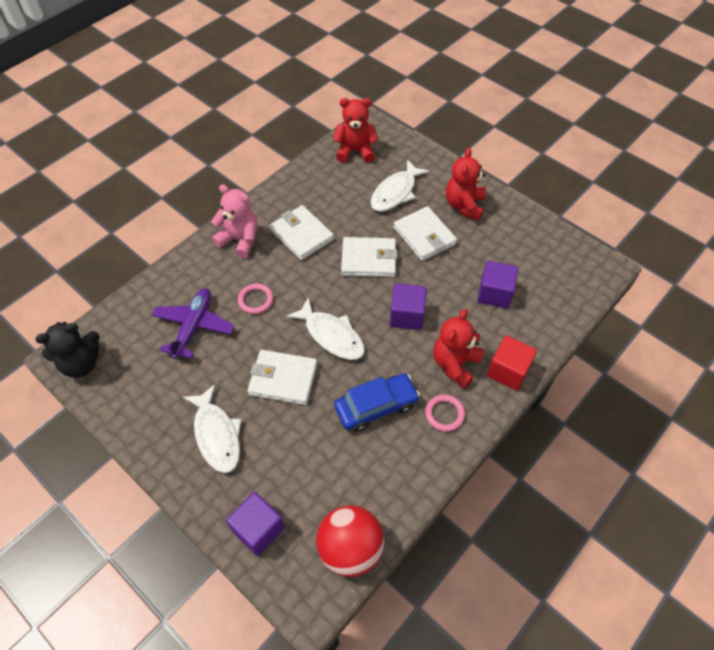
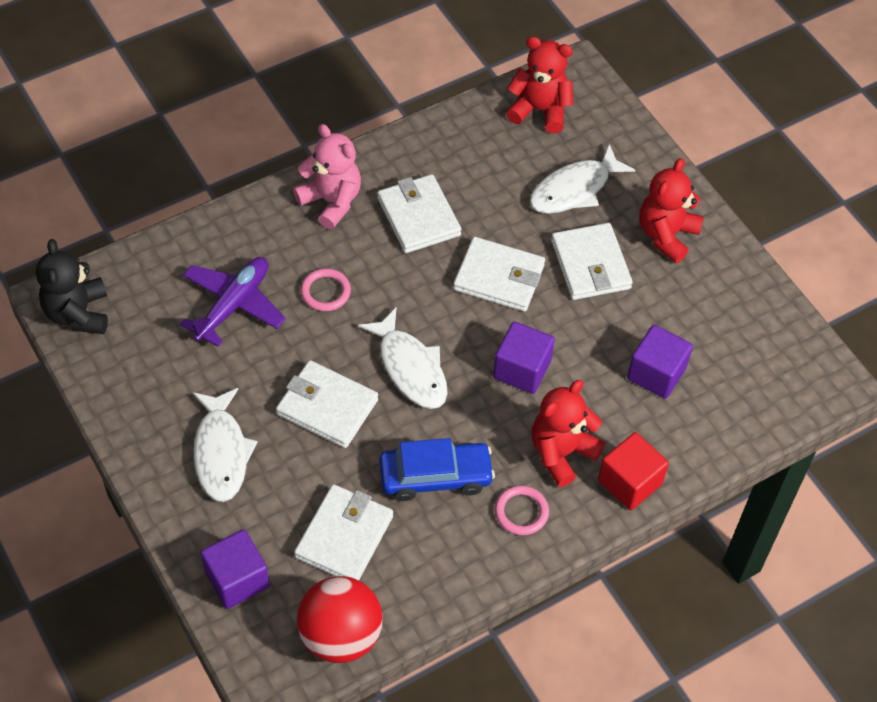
camera: 15 degrees right, 0 degrees up
(81, 363) = (78, 313): black teddy bear -> black teddy bear turned 90 degrees clockwise
(327, 470) = (344, 536): none -> white wallet

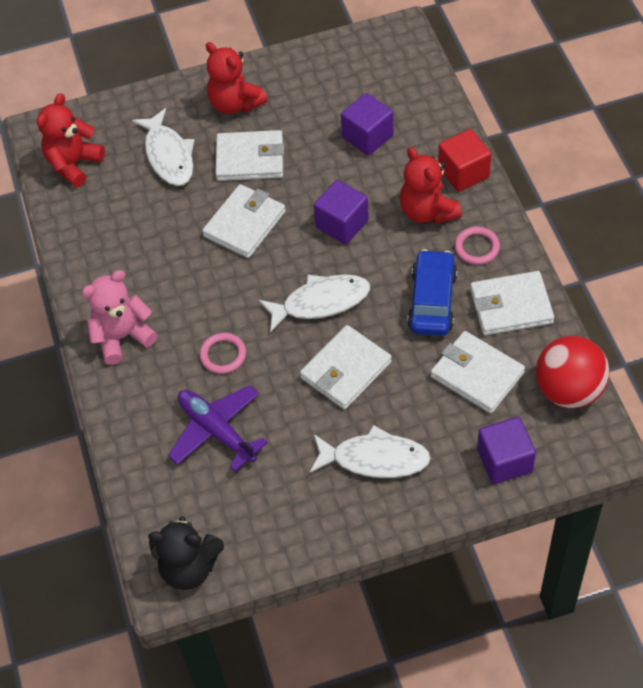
camera: 70 degrees left, 0 degrees up
(418, 217) = (162, 272): white wallet -> white wallet (511, 306)

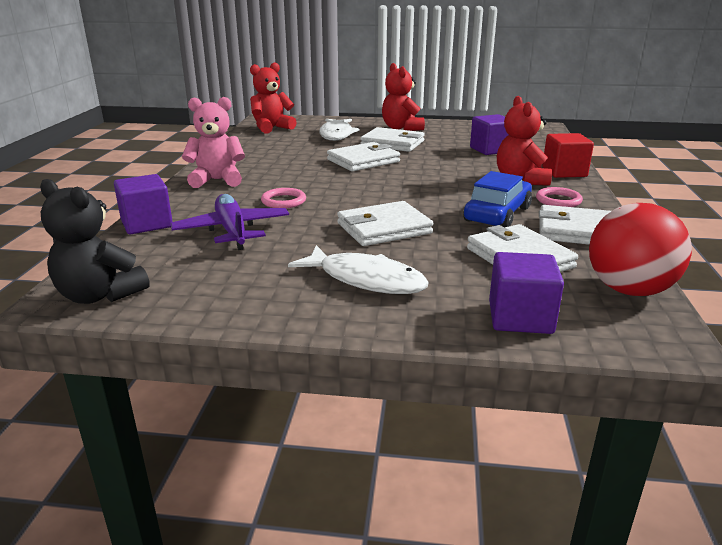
camera: 20 degrees right, 30 degrees down
(320, 302) = (392, 197): white fish -> none
(342, 224) = (441, 173): purple cube -> purple cube (147, 224)

